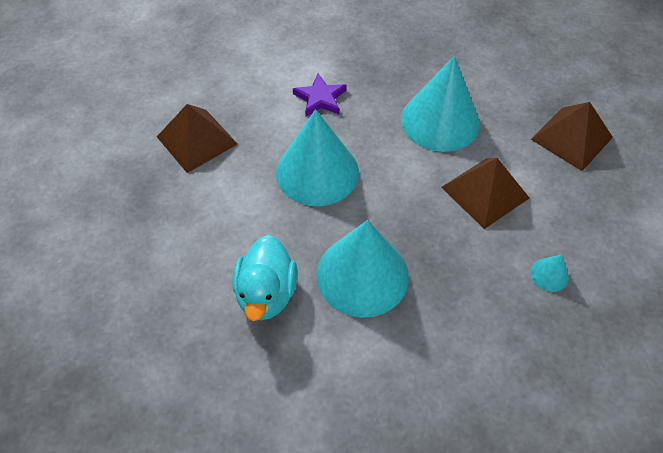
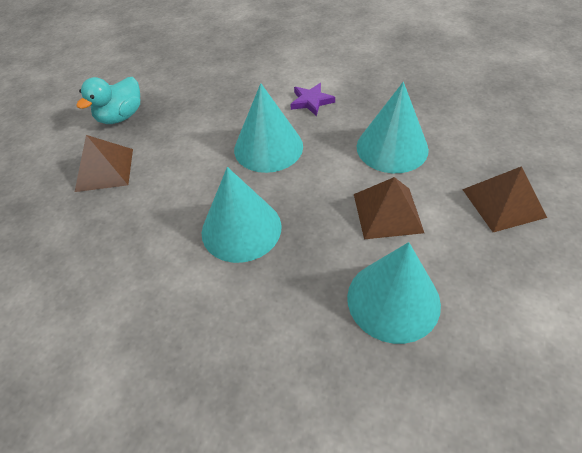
camera: 35 degrees right, 5 degrees down
(197, 140) = (207, 99): brown pyramid -> brown pyramid (104, 169)
(266, 293) = (167, 210): turquoise duck -> turquoise duck (121, 116)
(549, 274) = (393, 300): turquoise cone -> turquoise cone, size x2.45

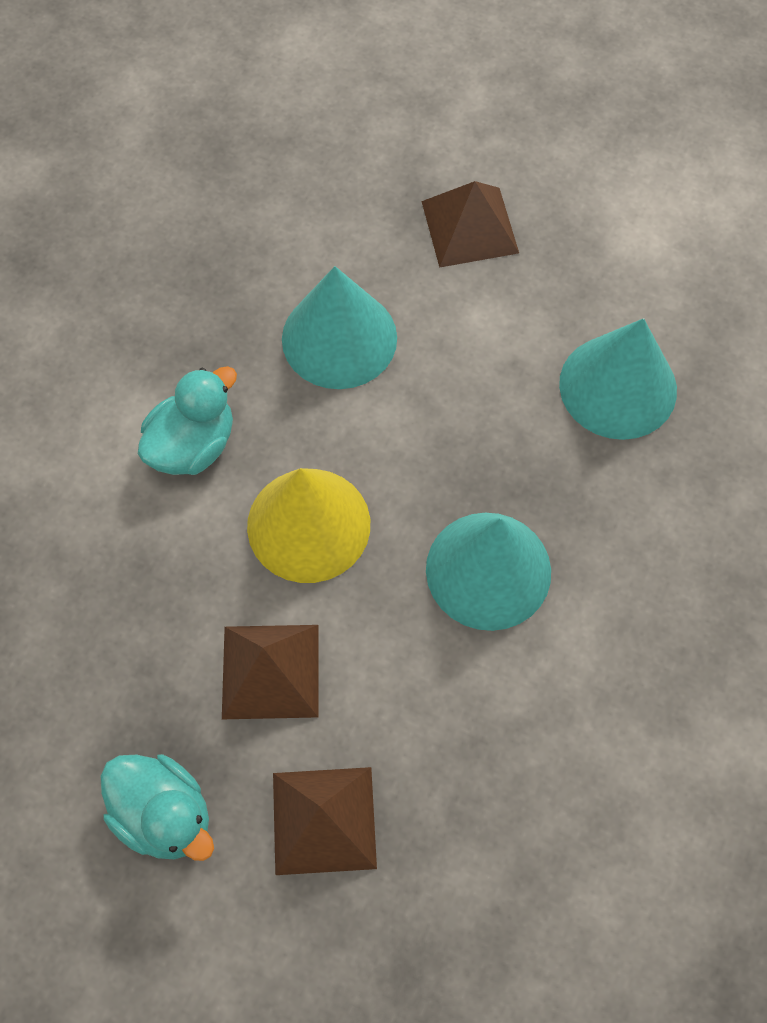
camera: 90 degrees left, 15 degrees up
(268, 147) = (308, 524): turquoise cone -> yellow cone
(311, 101) = (193, 445): purple star -> turquoise duck
(387, 212) = (474, 368): brown pyramid -> brown pyramid (270, 671)

